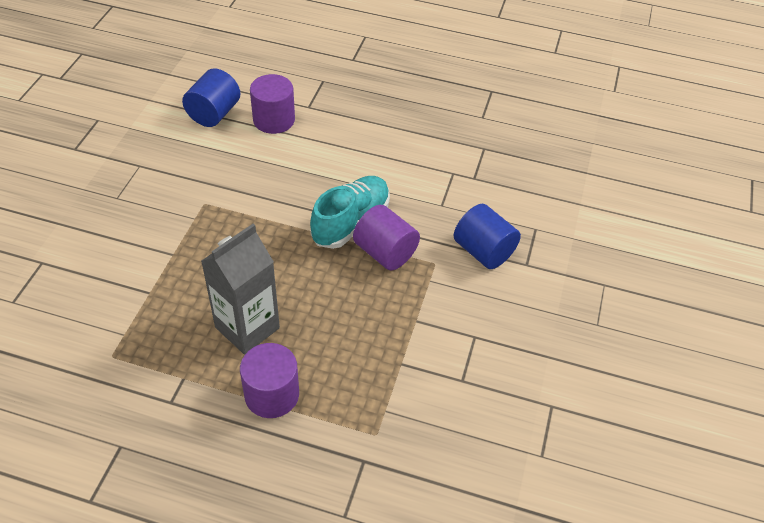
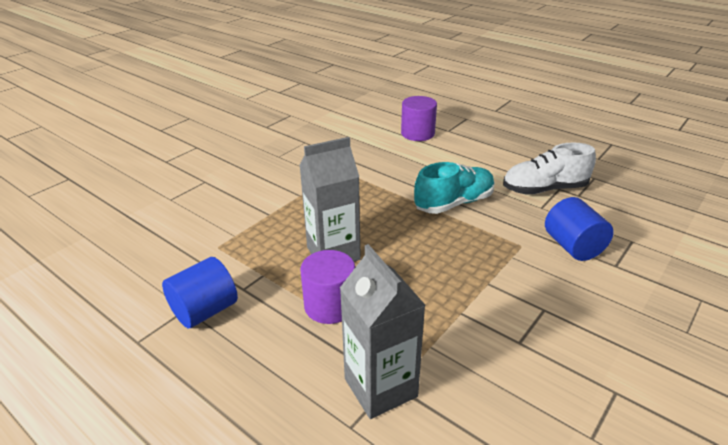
camera: 25 degrees right, 15 degrees down
(214, 113) = (374, 124): blue cylinder -> blue cylinder (205, 311)
(356, 469) = (380, 387): none -> grey carton
(385, 252) = (477, 229): purple cylinder -> none
(438, 178) = (544, 189): none -> white shoe

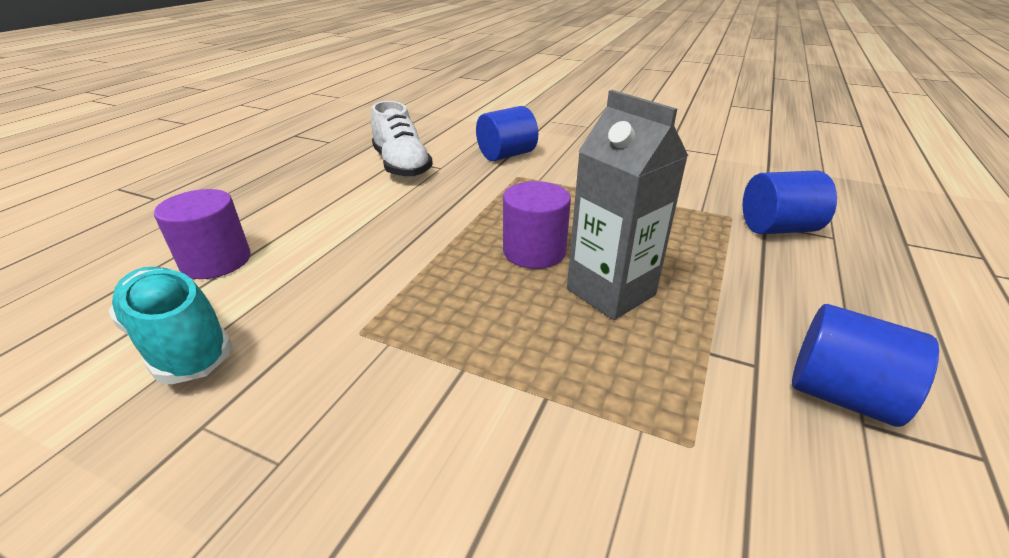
camera: 105 degrees left, 0 degrees up
(330, 305) = (709, 275): purple cylinder -> purple cylinder (534, 251)
(380, 387) = (777, 228): grey carton -> blue cylinder
(454, 203) = (447, 214): turquoise shoe -> turquoise shoe (180, 342)

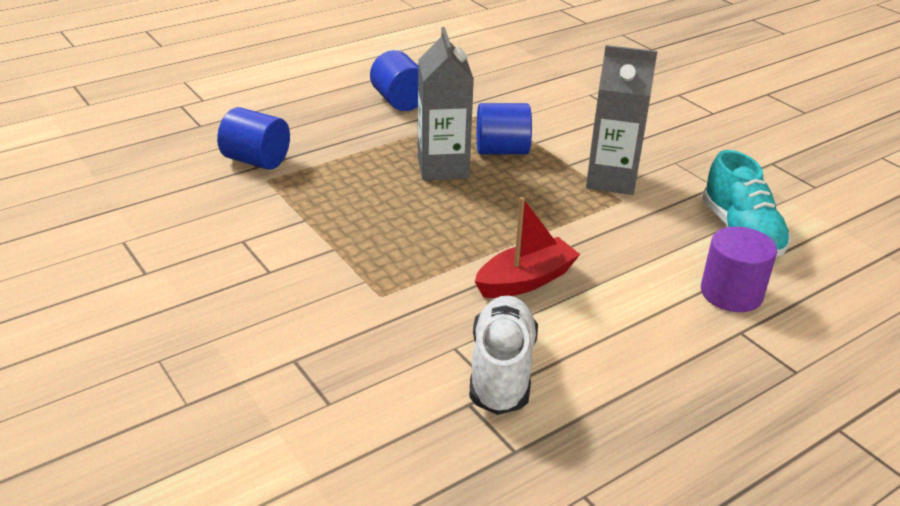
camera: 150 degrees left, 0 degrees up
(385, 364) = (611, 180): none -> grey carton
(421, 213) = (525, 280): none -> red boat
(506, 155) = (352, 338): blue cylinder -> blue cylinder (502, 150)
(534, 251) = (461, 209): purple cylinder -> none

